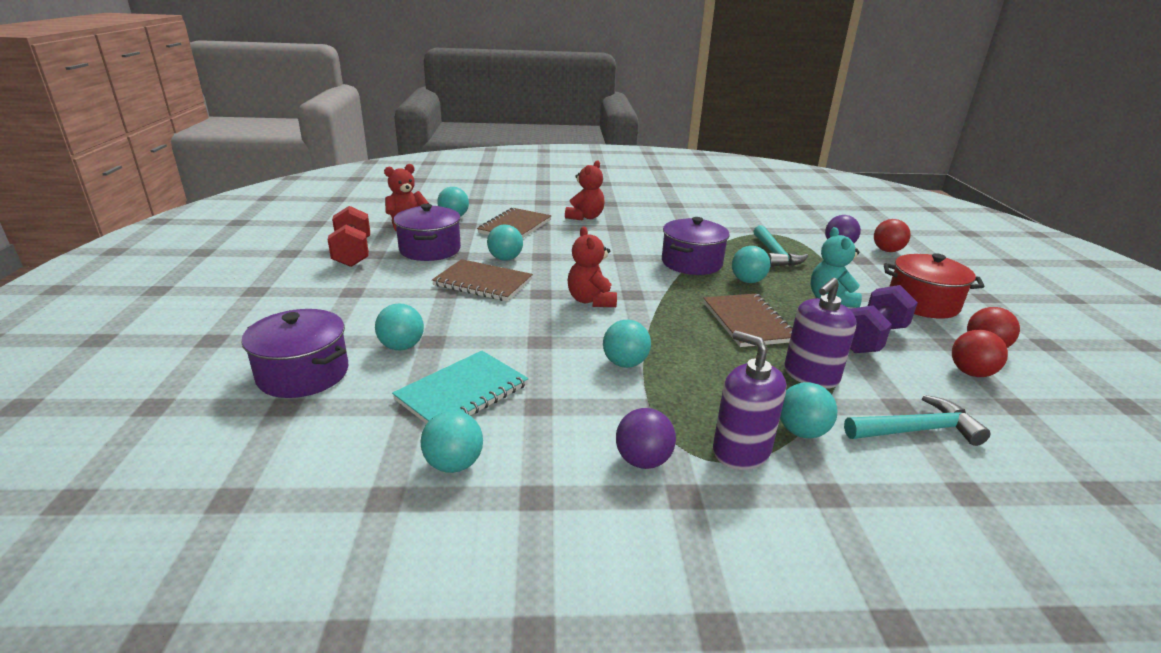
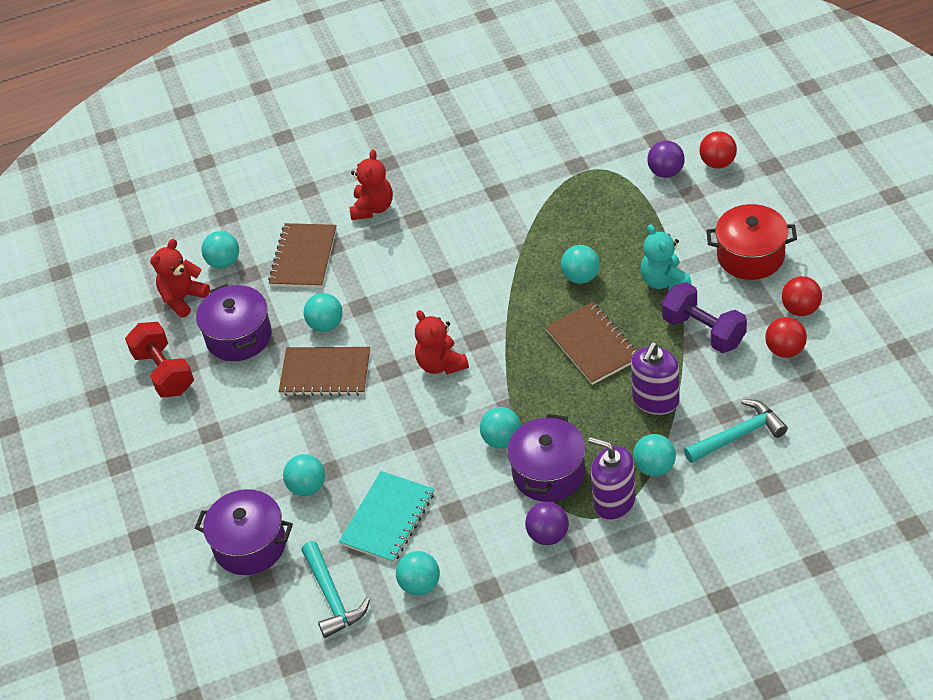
camera: 10 degrees left, 20 degrees up
(691, 263) = (518, 263): purple pot -> purple pot (548, 473)
(774, 254) = (600, 214): turquoise hammer -> turquoise hammer (332, 597)
(871, 339) = (703, 331): purple dumbbell -> purple dumbbell turned 75 degrees counterclockwise

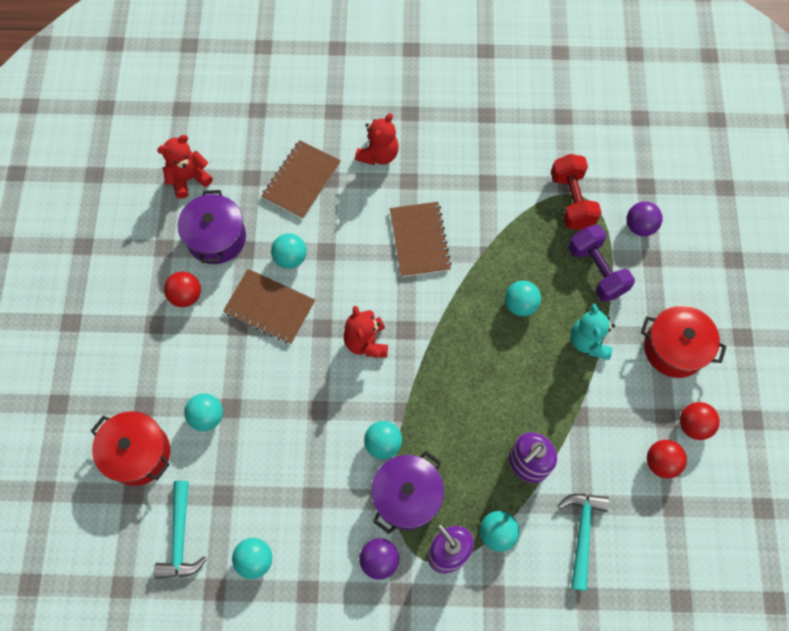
camera: 15 degrees right, 20 degrees up
(164, 372) = (143, 247): red dumbbell -> red dumbbell (572, 200)
(224, 262) = (236, 156): turquoise ball -> none
(250, 545) = (138, 453): purple pot -> red pot
(387, 519) = (257, 480): turquoise notebook -> none
(592, 345) = (499, 381): brown notebook -> brown notebook (419, 240)
(703, 331) = (599, 410): purple dumbbell -> purple dumbbell (596, 270)
(717, 163) = (688, 236): red ball -> red ball (186, 295)
(738, 435) = (582, 534): turquoise hammer -> turquoise hammer turned 75 degrees counterclockwise

